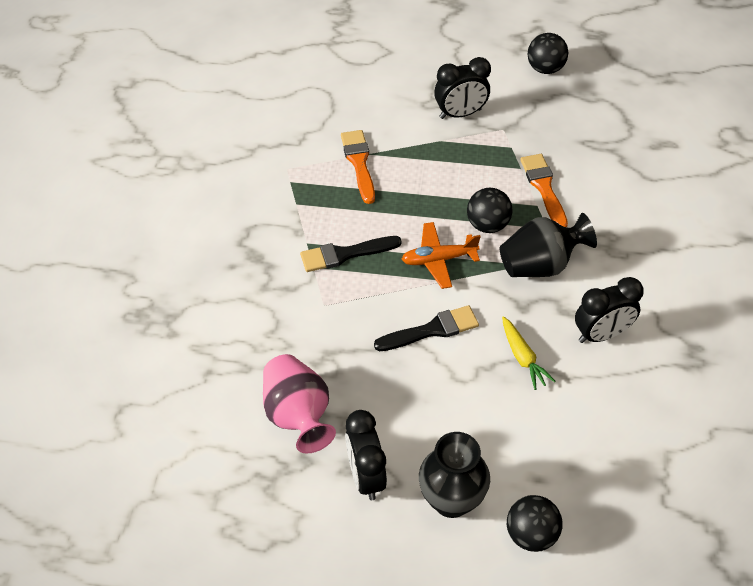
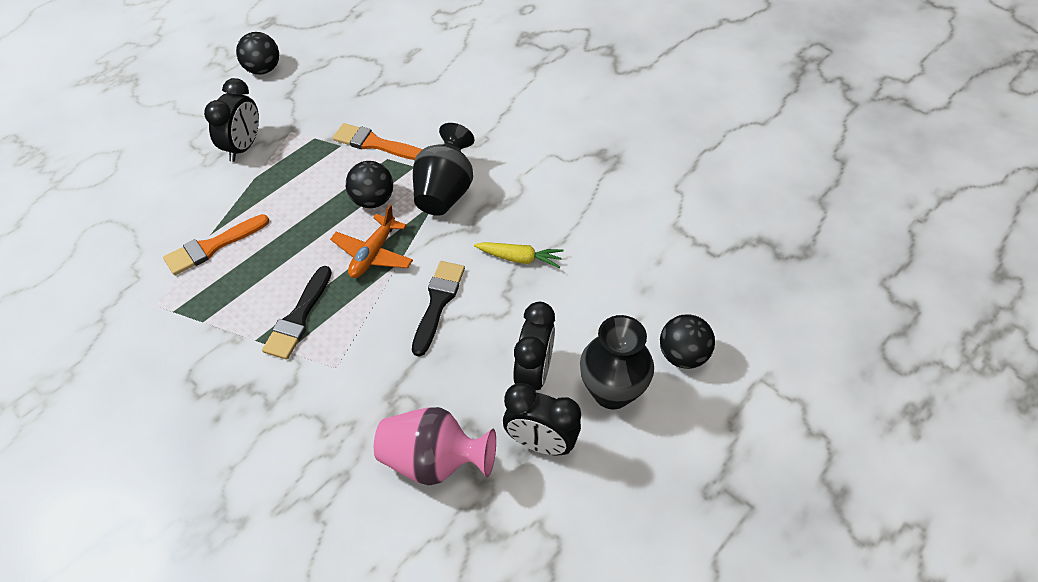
camera: 55 degrees left, 0 degrees up
(359, 163) = (212, 246): orange brush -> orange brush turned 60 degrees counterclockwise
(601, 334) = (542, 197): black clock -> black clock (533, 374)

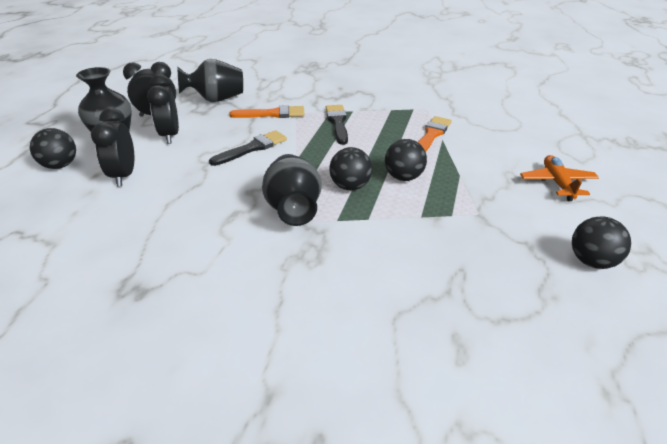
camera: 155 degrees right, 15 degrees down
(243, 147) = (498, 190): black clock -> black clock (124, 176)
(311, 193) = (403, 177): none -> black ball
(373, 254) = (319, 158): orange plane -> orange plane (557, 183)
(375, 144) = (391, 227): orange brush -> orange brush (272, 114)
(433, 461) = (216, 100): pink vase -> black vase
(438, 303) = (252, 148): black brush -> black brush turned 120 degrees counterclockwise
(519, 258) = (202, 184): yellow carrot -> none

